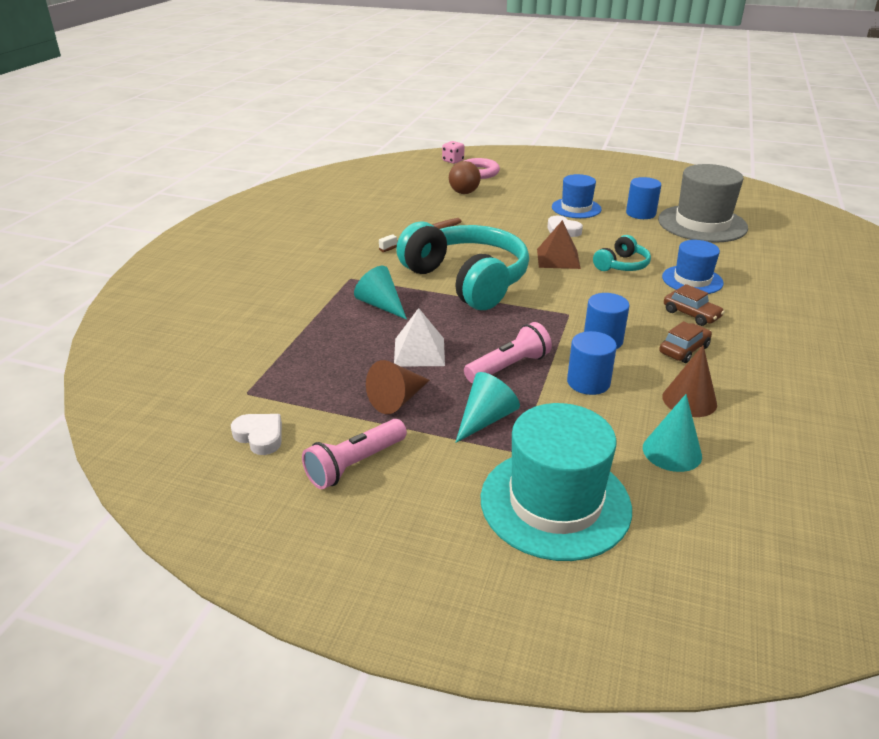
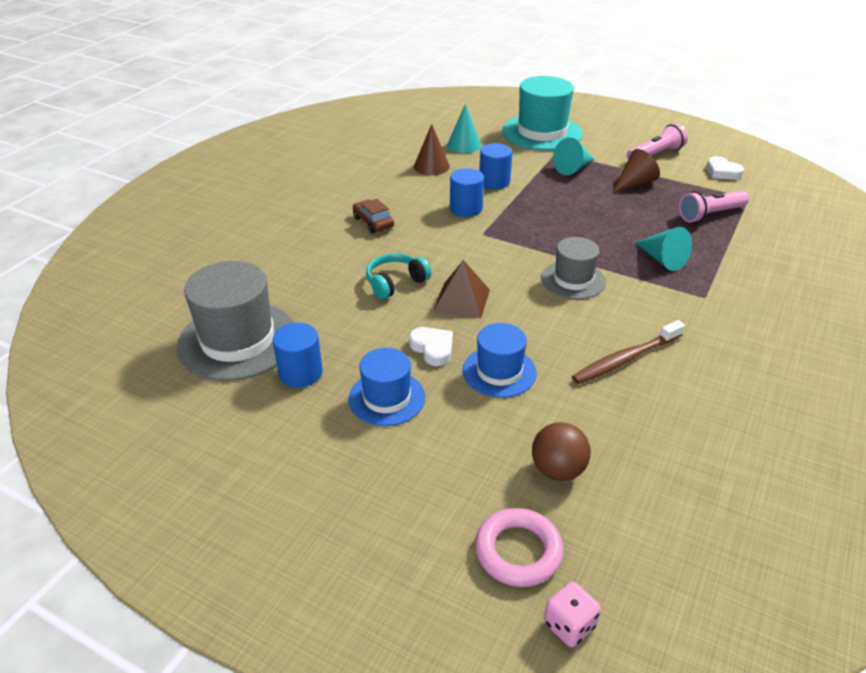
camera: 170 degrees left, 5 degrees up
(419, 351) = (621, 213): white pyramid -> none
(467, 280) = (573, 280): turquoise headphones -> grey hat
(508, 367) = (550, 196): pink flashlight -> pink flashlight (710, 215)
(684, 350) = (406, 196): brown car -> none
(692, 280) = (337, 256): blue hat -> blue hat (499, 371)

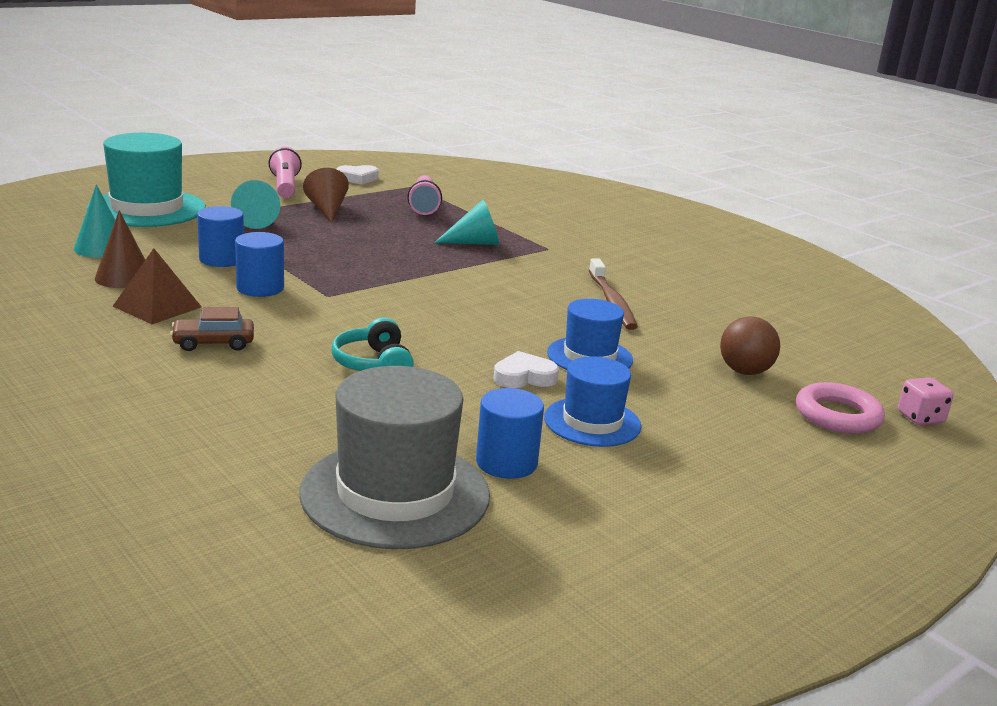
camera: 70 degrees left, 15 degrees down
(461, 300) = (448, 340): brown pyramid -> brown pyramid (157, 306)
(573, 280) = (468, 284): grey hat -> none

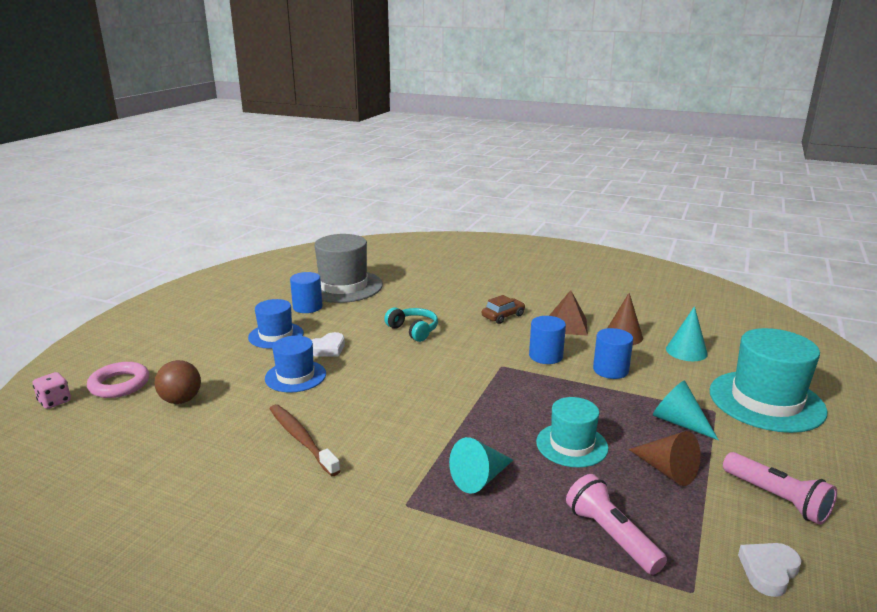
camera: 155 degrees right, 0 degrees up
(371, 236) = (572, 445): none -> turquoise hat

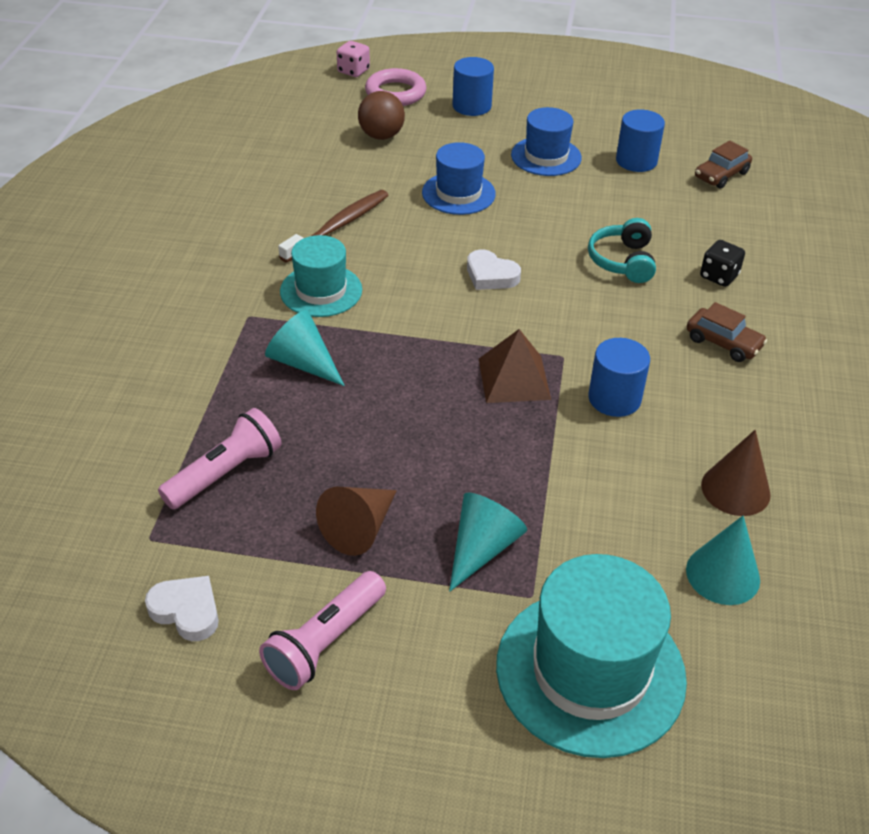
camera: 75 degrees right, 20 degrees up
(327, 349) = (533, 201): white heart -> white heart (491, 275)
(343, 286) = (721, 175): grey hat -> brown car
(413, 330) = (622, 261): turquoise headphones -> turquoise headphones turned 150 degrees clockwise
(442, 306) = (719, 276): none -> black dice
(567, 325) = (735, 418): brown pyramid -> brown pyramid (514, 378)
(572, 445) = (390, 435): turquoise hat -> turquoise hat (321, 291)
(610, 370) = (605, 473): blue cylinder -> blue cylinder (471, 106)

